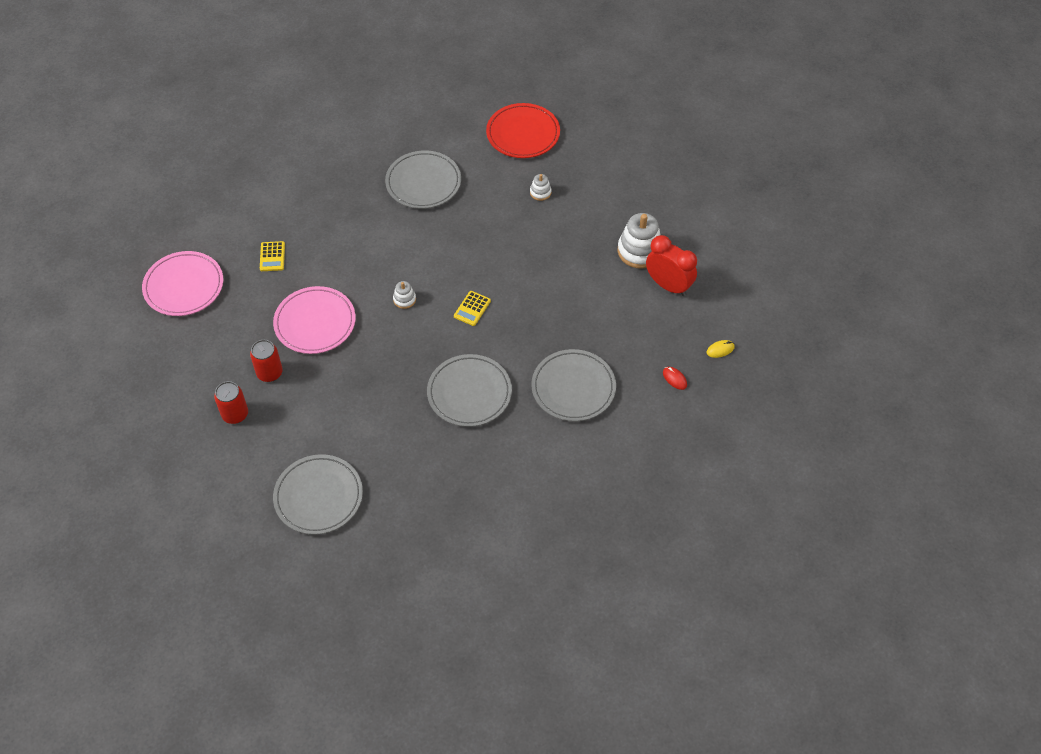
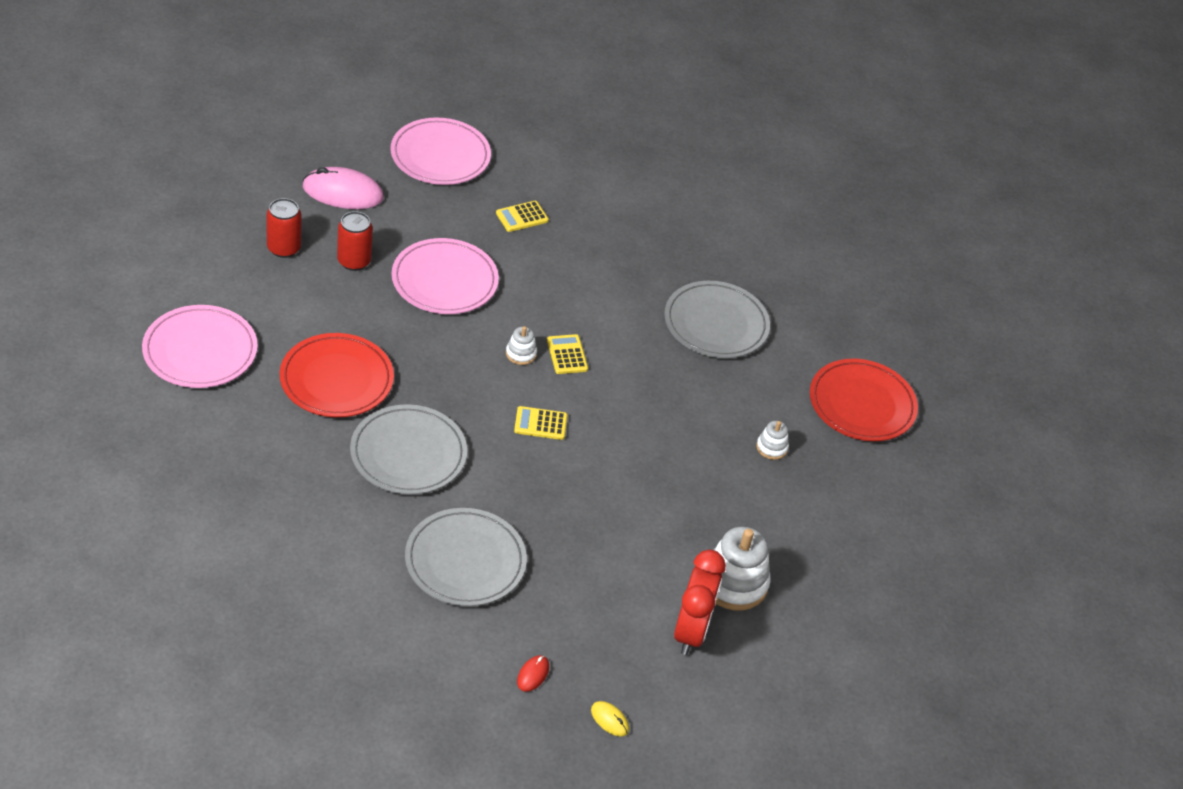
camera: 60 degrees right, 10 degrees down
(193, 360) = (343, 192): none -> pink mouse
(318, 496) = (200, 351): grey plate -> pink plate
(383, 416) = (336, 379): none -> red plate
(416, 274) = (567, 355): none -> yellow calculator

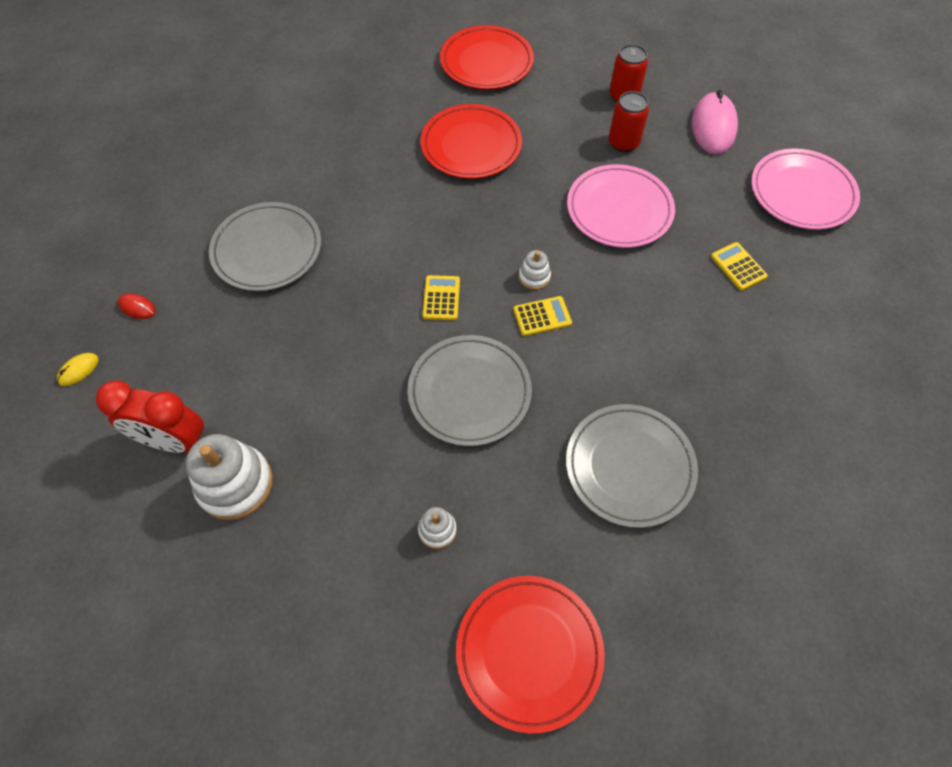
camera: 95 degrees right, 15 degrees up
(200, 351) = (486, 62): pink plate -> red plate
(408, 454) = (390, 201): grey plate -> grey plate (469, 392)

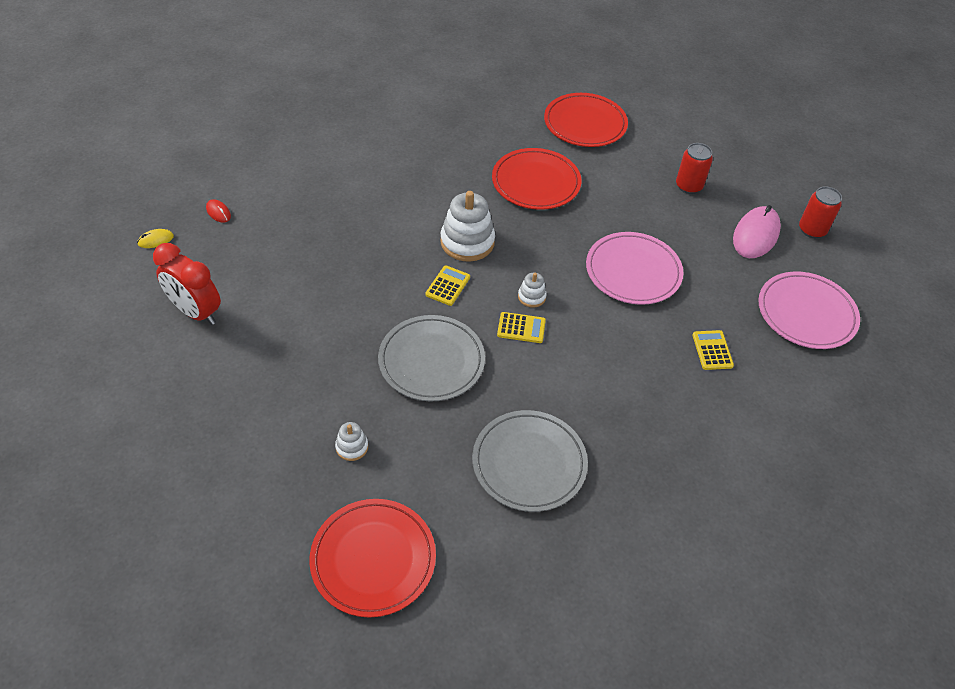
camera: 20 degrees right, 10 degrees down
(235, 484) = (222, 357): white stacking toy -> white stacking toy (467, 242)
(267, 250) = (333, 205): grey plate -> none
(623, 143) = (667, 222): red can -> red can (812, 230)

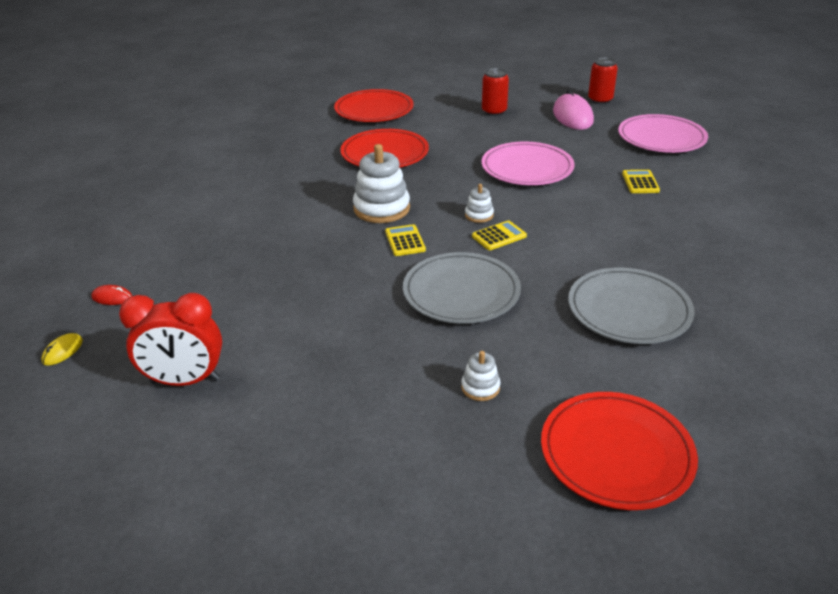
camera: 35 degrees left, 15 degrees down
(712, 350) = (640, 182): yellow calculator -> yellow calculator turned 45 degrees clockwise

